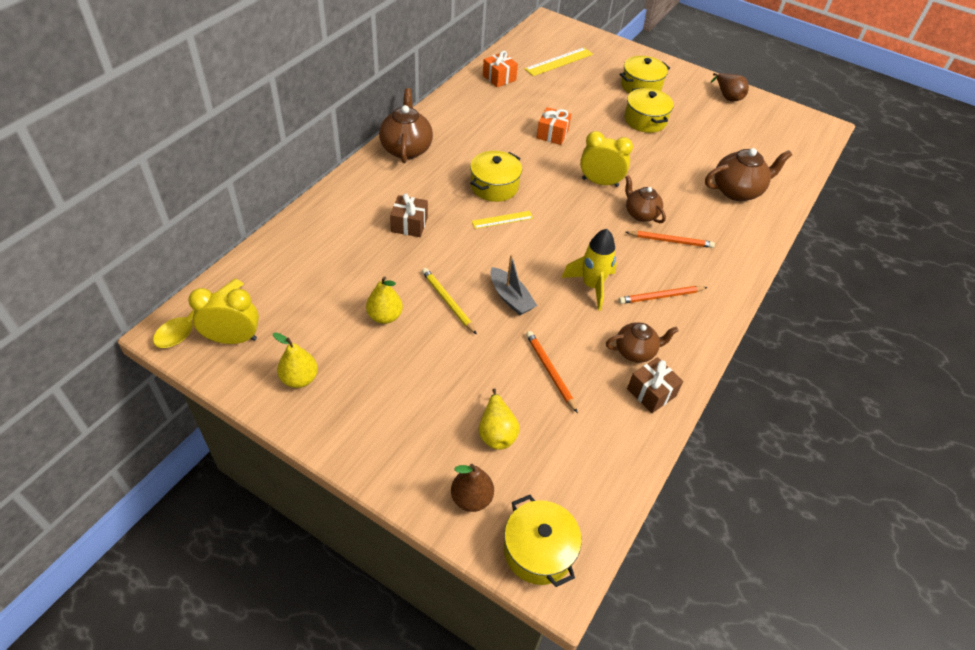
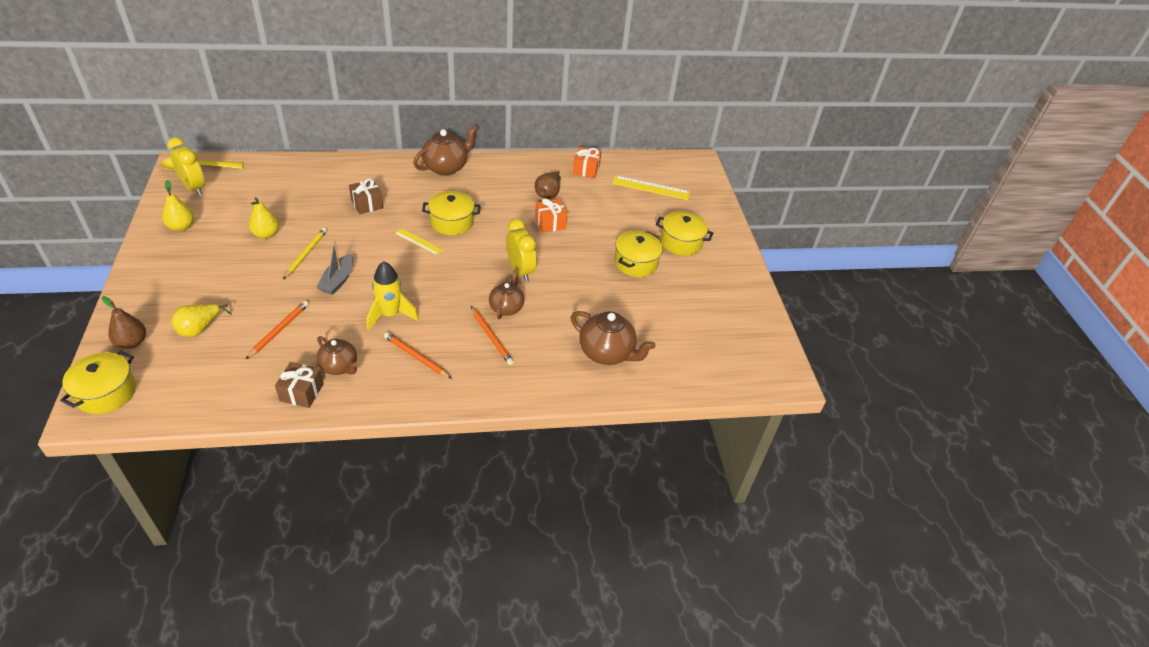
camera: 50 degrees right, 5 degrees down
(727, 96) = (742, 297): brown pear -> brown pear (548, 194)

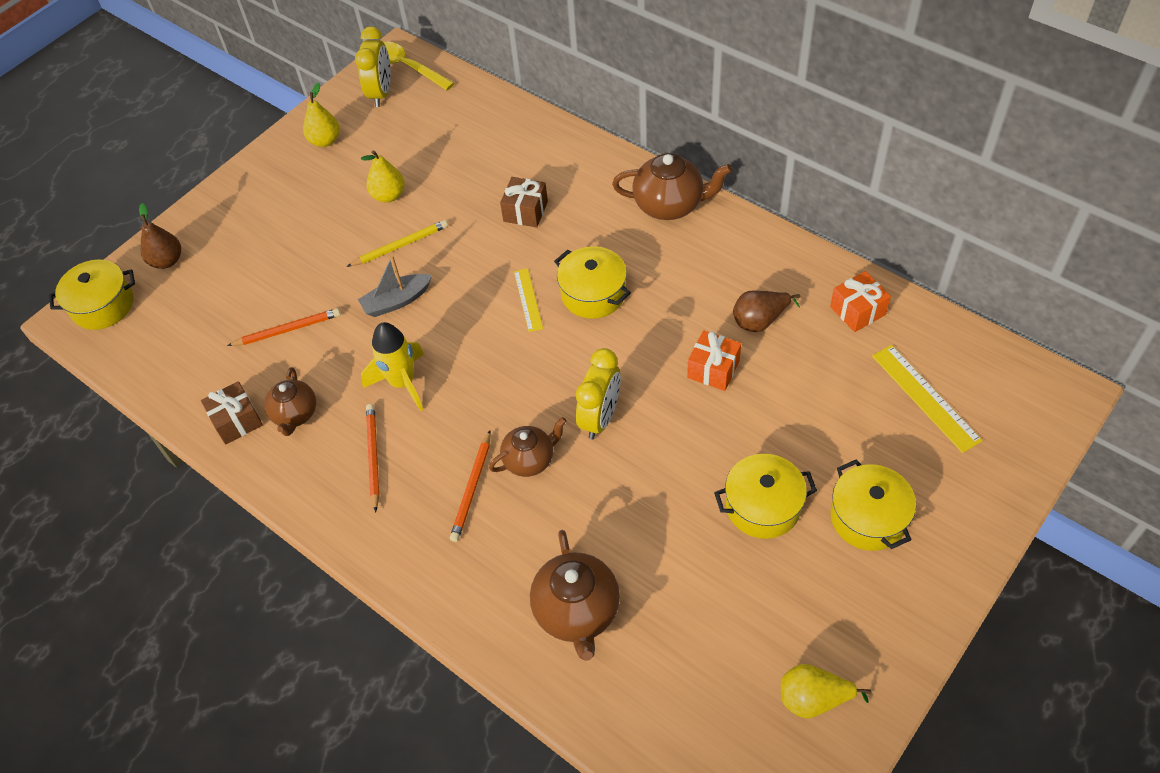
camera: 55 degrees right, 10 degrees up
(199, 329) = (228, 281): yellow pear -> yellow pear (813, 699)

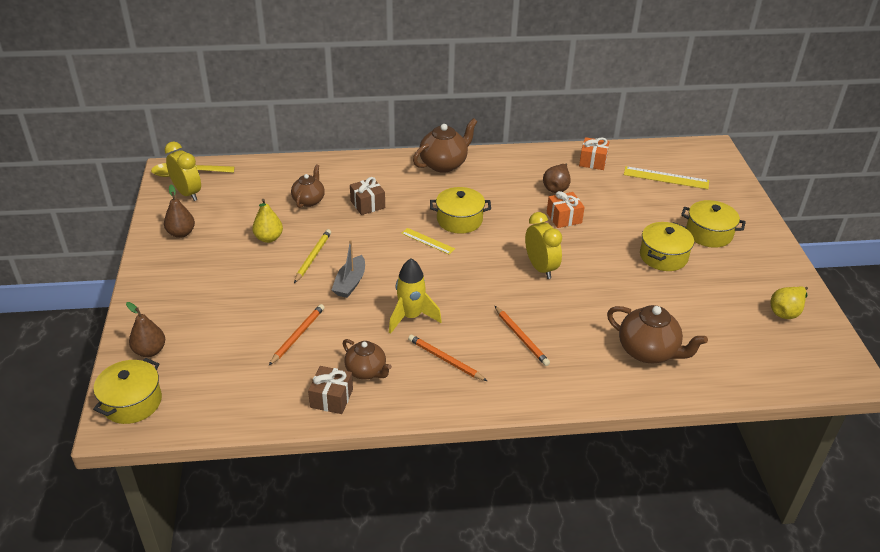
camera: 50 degrees left, 15 degrees down
(325, 141) = (181, 233): yellow pear -> brown pear
(530, 460) = (532, 306): brown teapot -> brown teapot (309, 200)

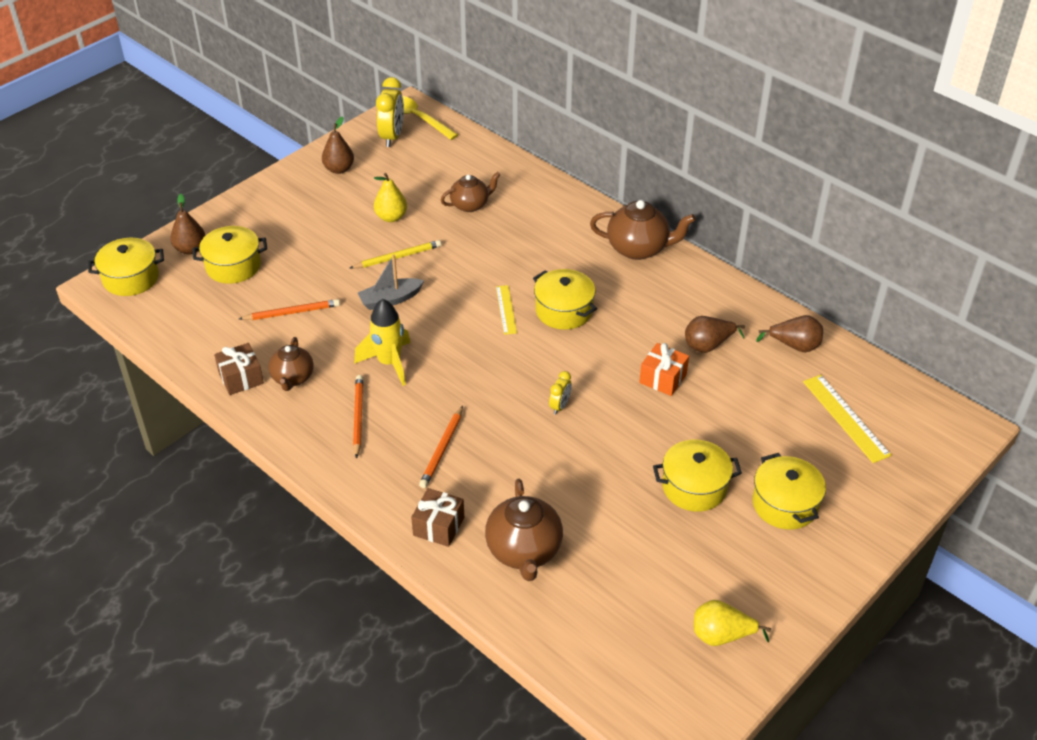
camera: 50 degrees right, 5 degrees up
(204, 338) = (233, 266): none -> yellow pot
(367, 204) = (511, 241): brown gift -> brown gift (439, 526)
(540, 268) = (560, 406): yellow clock -> yellow clock, size x0.54
(593, 161) = (794, 346): orange gift -> brown pear

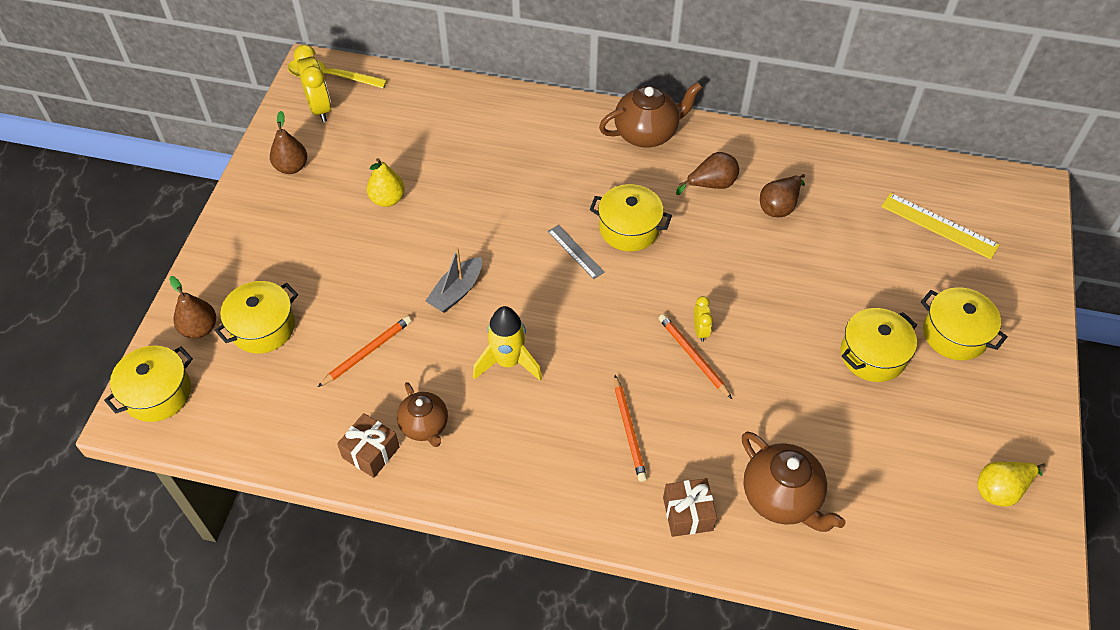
camera: 30 degrees left, 10 degrees up
(358, 417) = (523, 436): orange pencil -> orange pencil (693, 356)
(397, 257) = (428, 241): yellow pencil -> none
(470, 205) = (456, 153): brown teapot -> none
(506, 309) = (575, 252): yellow ruler -> grey ruler
(663, 378) = (766, 258): orange gift -> none
(794, 346) = (849, 174): brown pear -> brown pear (711, 184)

